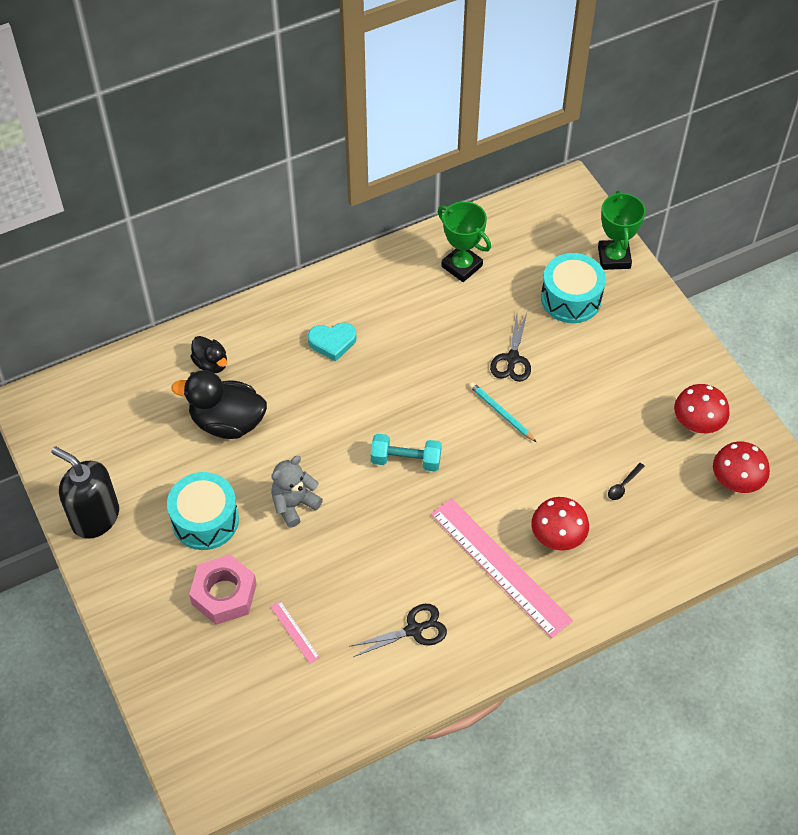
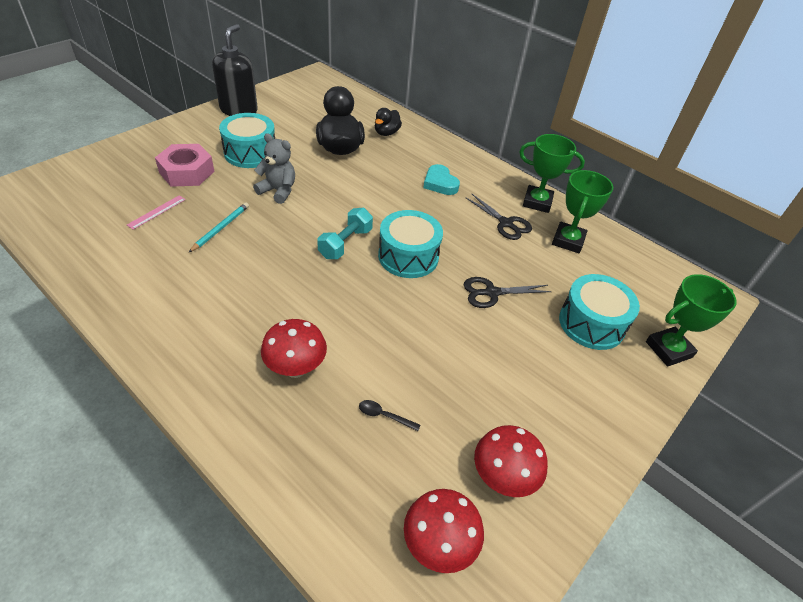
camera: 65 degrees right, 10 degrees down
(394, 265) = (537, 202): none -> green trophy
(406, 460) = (345, 243): turquoise dumbbell -> turquoise dumbbell turned 45 degrees clockwise
(414, 630) = (167, 280): black scissors -> black scissors (506, 223)
(442, 410) = (408, 256): none -> turquoise drum
(500, 566) = (250, 328): pink ruler -> none
(501, 413) = (426, 296): turquoise pencil -> turquoise pencil (221, 228)

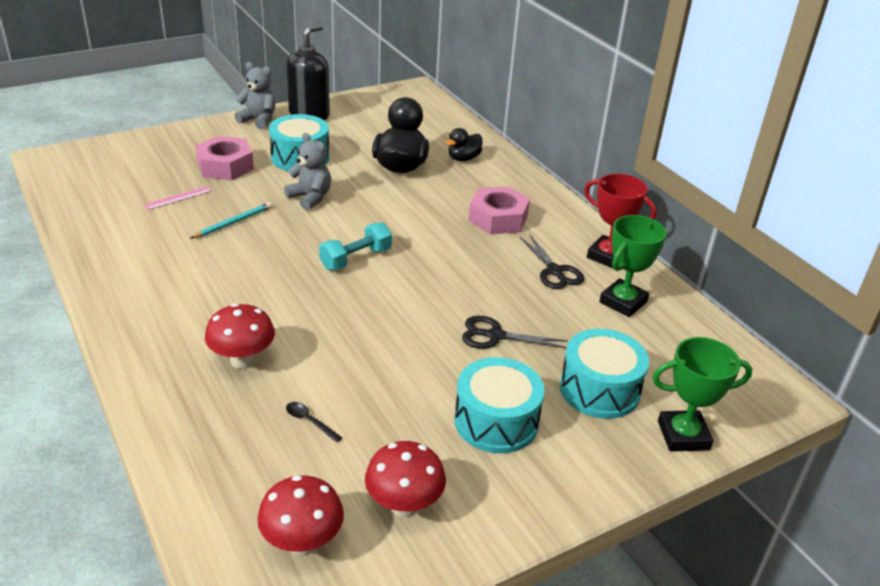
camera: 20 degrees right, 10 degrees down
(196, 122) = (258, 120): none -> grey teddy bear
(408, 256) = (418, 283): turquoise drum -> turquoise drum (496, 421)
(440, 183) = (498, 218): turquoise heart -> pink nut
(537, 202) = (608, 256): green trophy -> red trophy

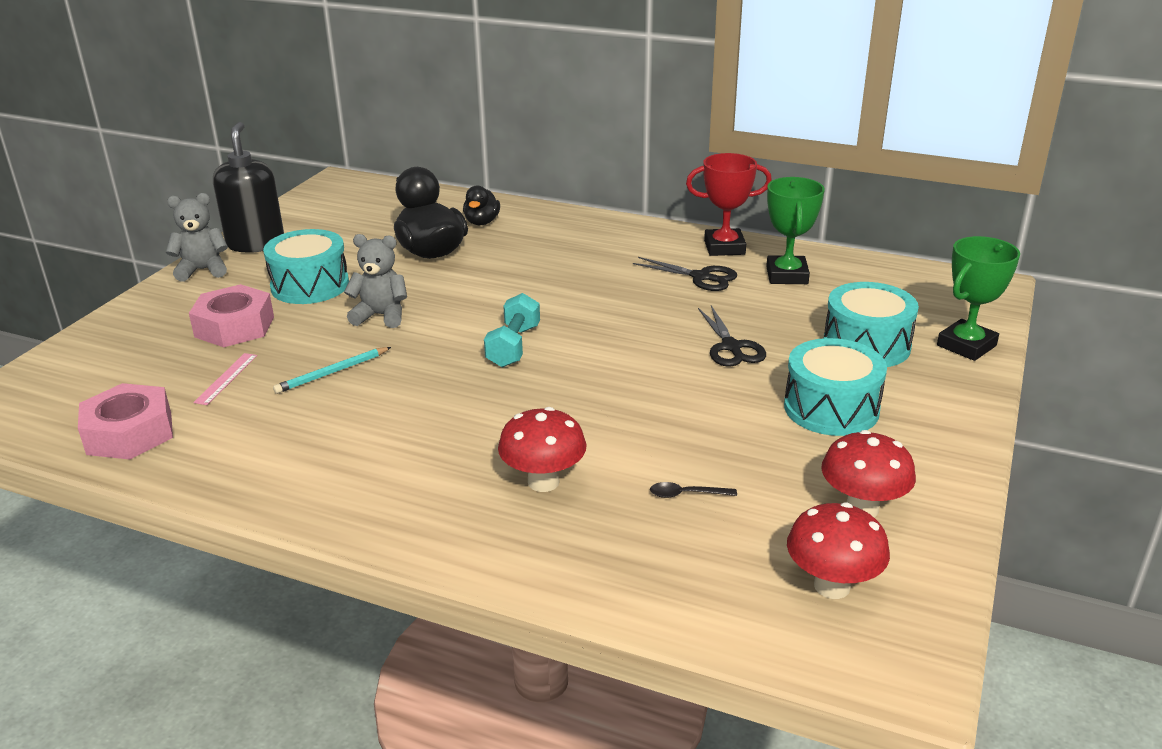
camera: 35 degrees left, 5 degrees down
(233, 223) = (332, 373): turquoise pencil -> turquoise pencil turned 135 degrees counterclockwise
(495, 336) = (731, 347): black scissors -> black scissors turned 75 degrees counterclockwise
(498, 218) = (590, 257): pink nut -> pink nut (129, 433)

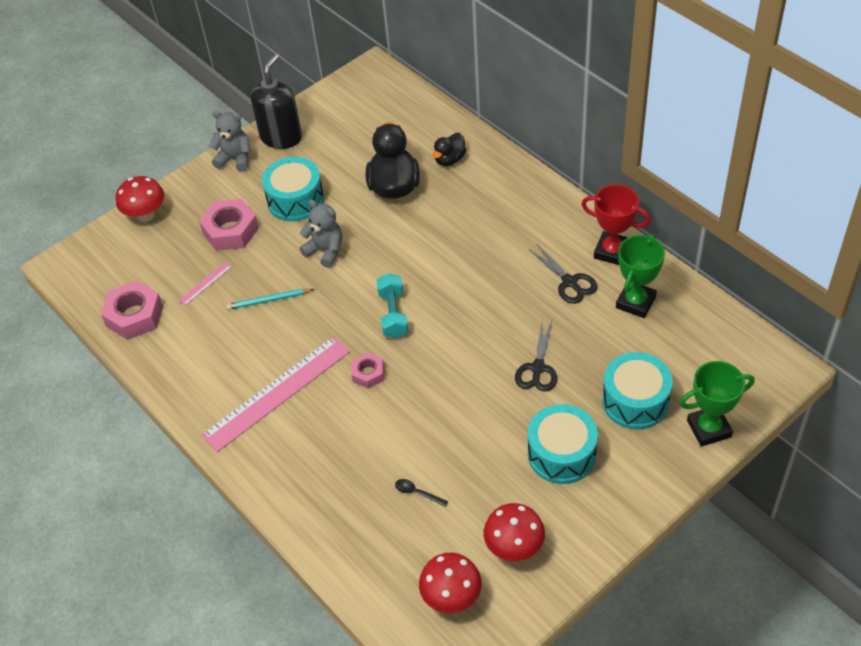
camera: 30 degrees right, 20 degrees up
(407, 452) = (277, 393): none -> pink ruler
(513, 346) = (393, 314): turquoise dumbbell -> turquoise dumbbell turned 45 degrees counterclockwise
(523, 403) = (368, 373): none -> pink nut
(543, 482) = (341, 449): red mushroom -> red mushroom (146, 215)

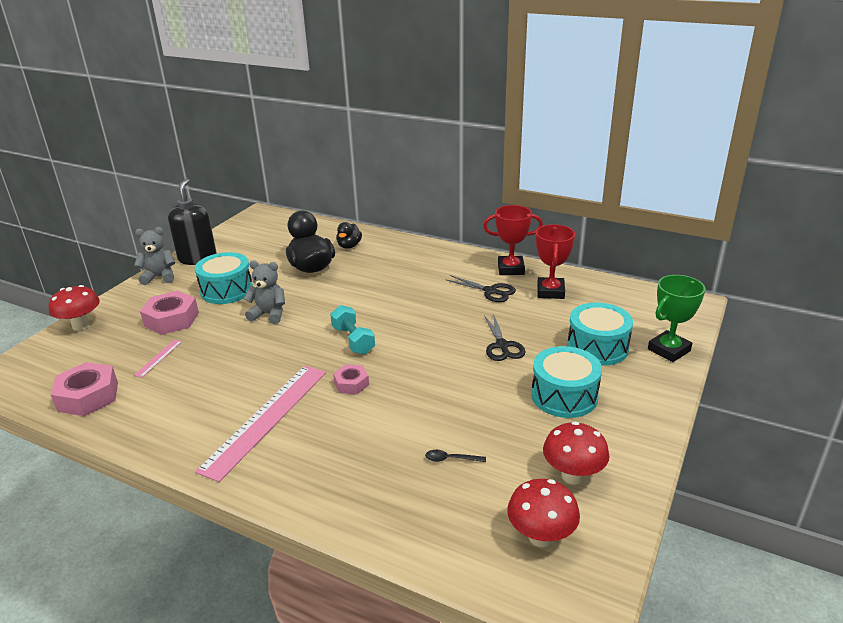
camera: 25 degrees left, 20 degrees down
(269, 300) = (228, 356): turquoise pencil -> none
(635, 302) = (550, 291): green trophy -> red trophy

